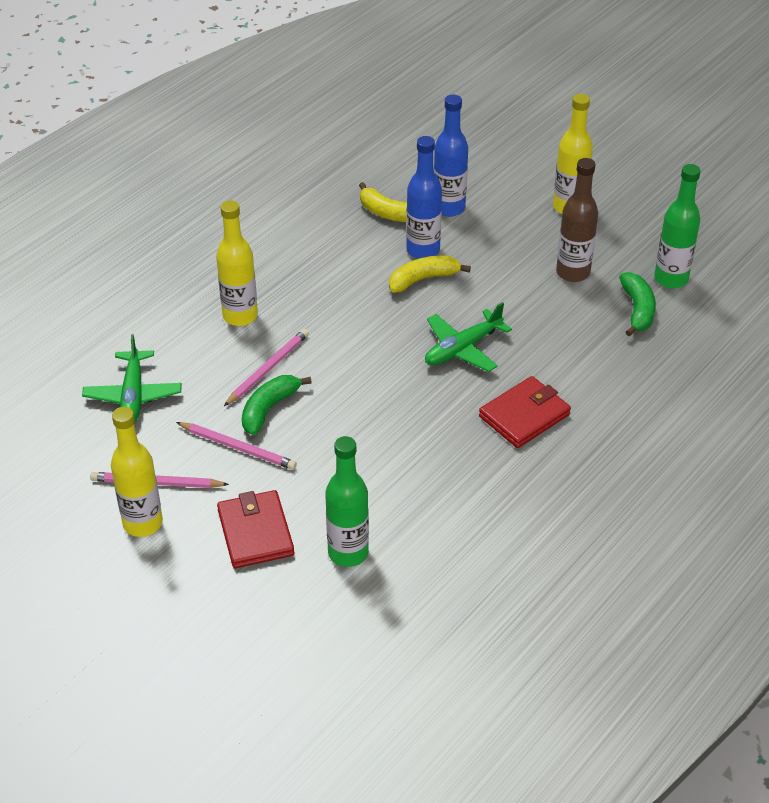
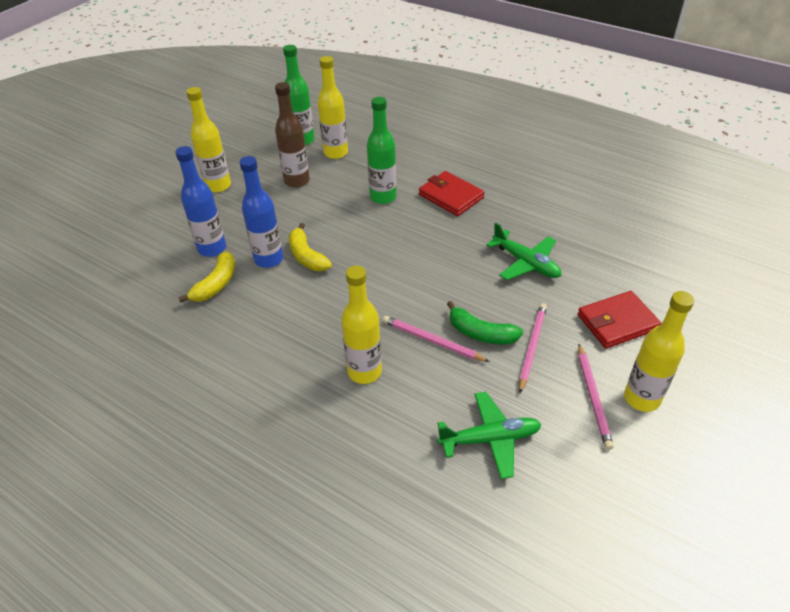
camera: 95 degrees left, 0 degrees up
(348, 552) = (612, 269): green bottle -> green bottle (383, 197)
(462, 349) = (387, 229): green plane -> green plane (526, 263)
(637, 310) = (335, 153): green banana -> yellow bottle

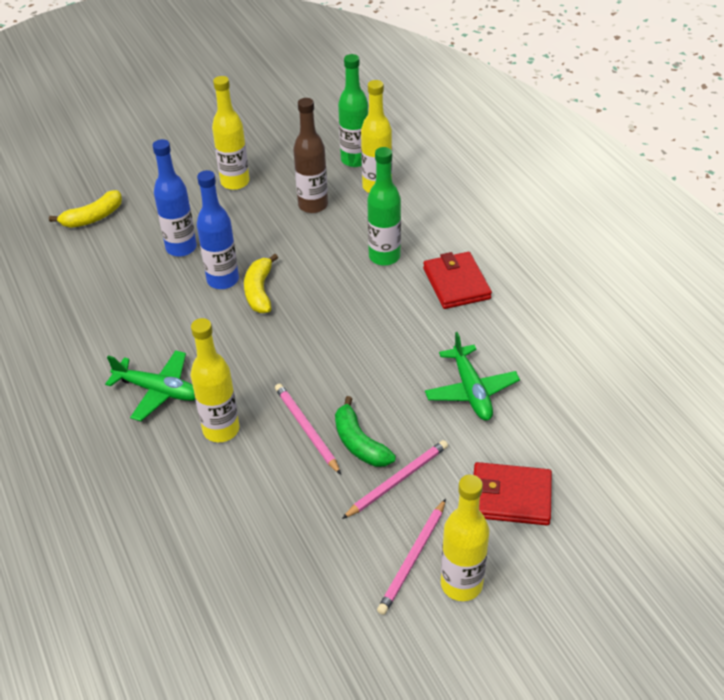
camera: 30 degrees right, 0 degrees up
(216, 284) = (159, 286): yellow banana -> yellow banana (93, 217)
(490, 439) = (280, 547): green plane -> green plane (159, 391)

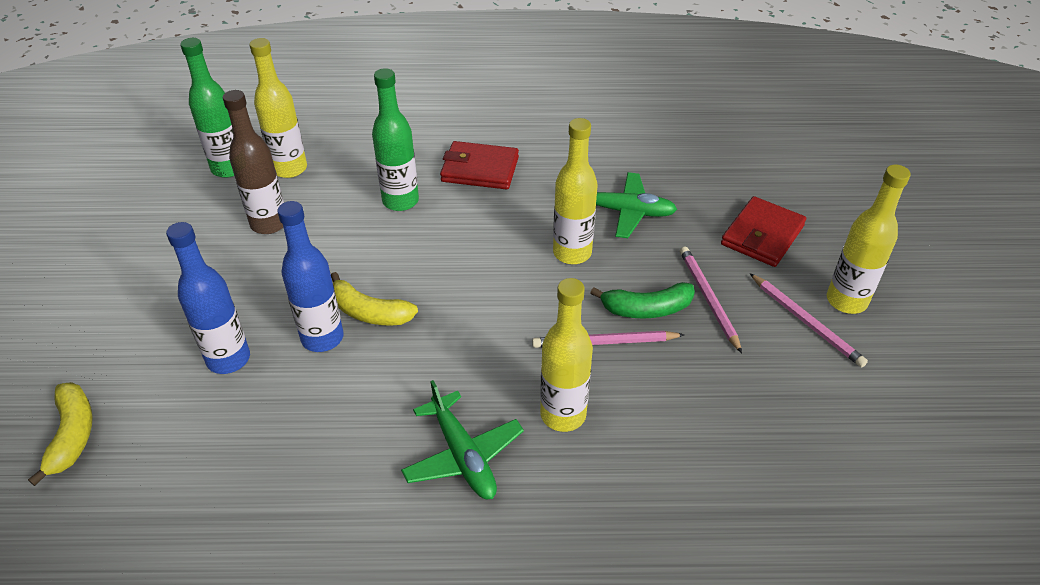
camera: 65 degrees left, 0 degrees up
(159, 391) = (463, 456): green plane -> green plane turned 105 degrees clockwise
(235, 182) = (159, 273): yellow bottle -> yellow bottle (572, 253)

